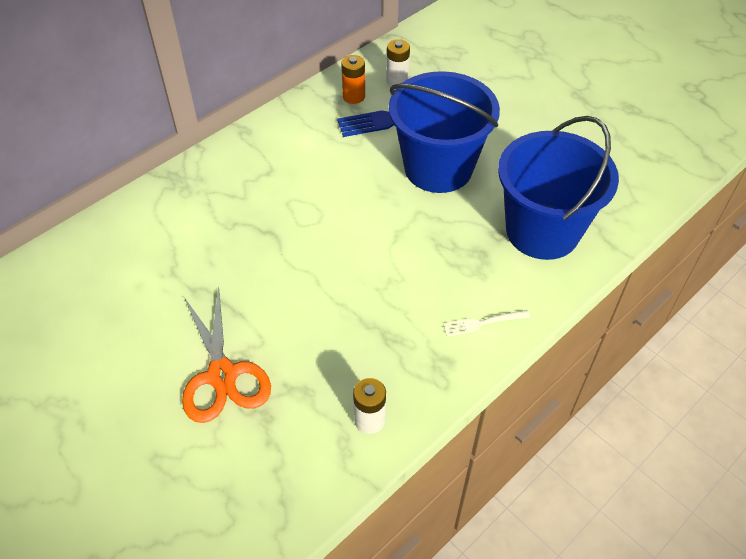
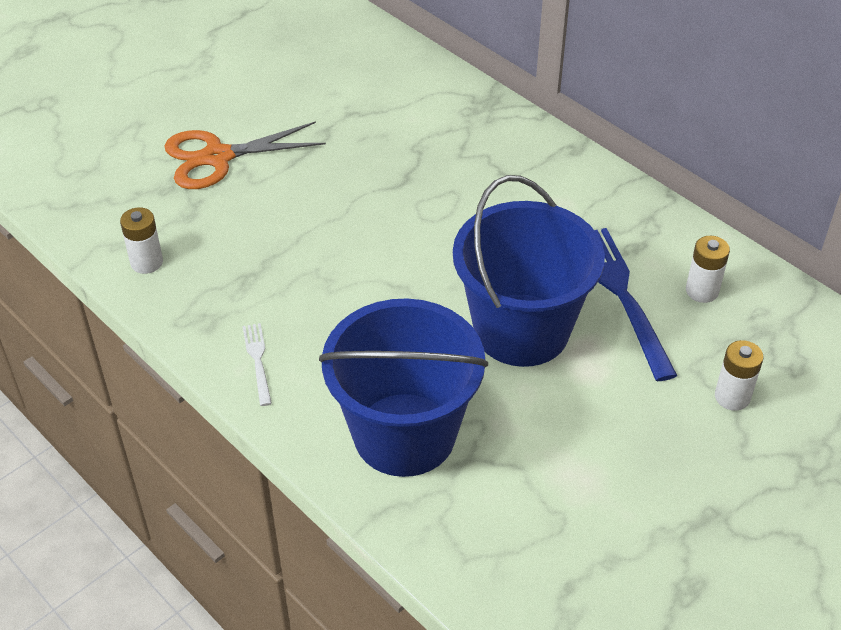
camera: 90 degrees right, 5 degrees down
(354, 96) = (658, 245): orange battery -> none
(487, 77) = (732, 397): none -> white battery

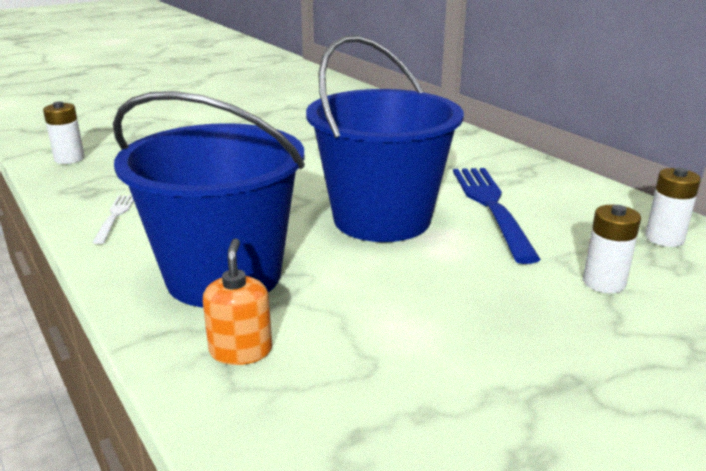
camera: 10 degrees right, 20 degrees down
(217, 157) = (171, 118): orange scissors -> none
(456, 521) = (241, 350): none -> orange soap dispenser
(702, 291) = (574, 210): white battery -> white battery (664, 238)

